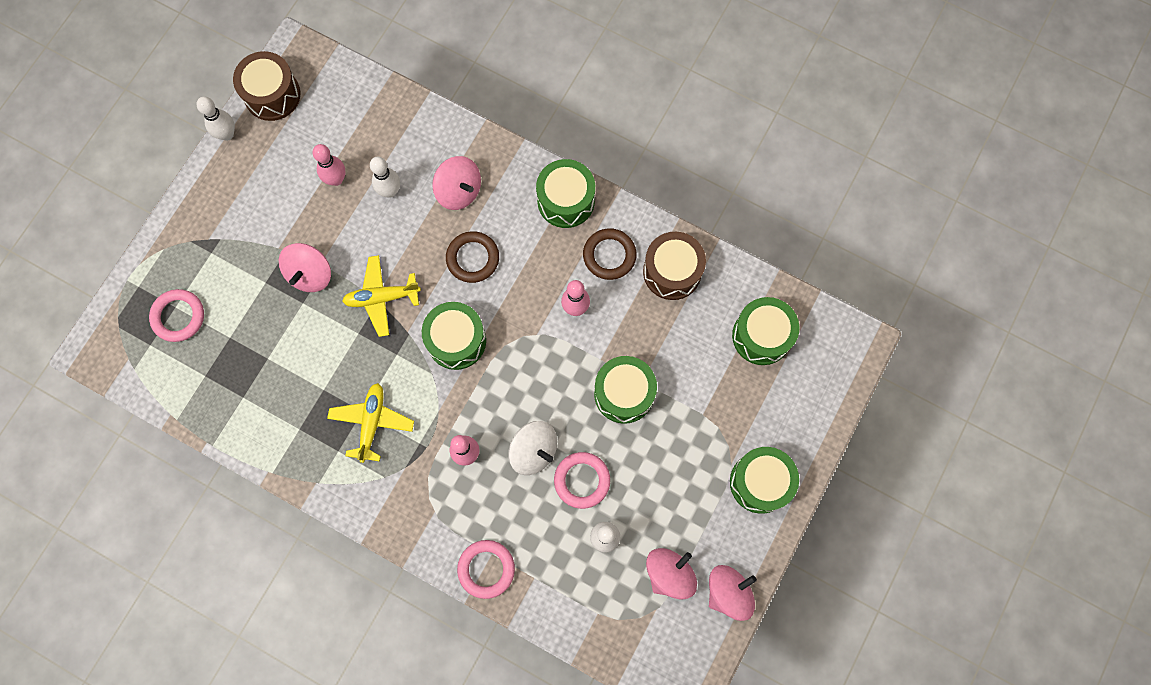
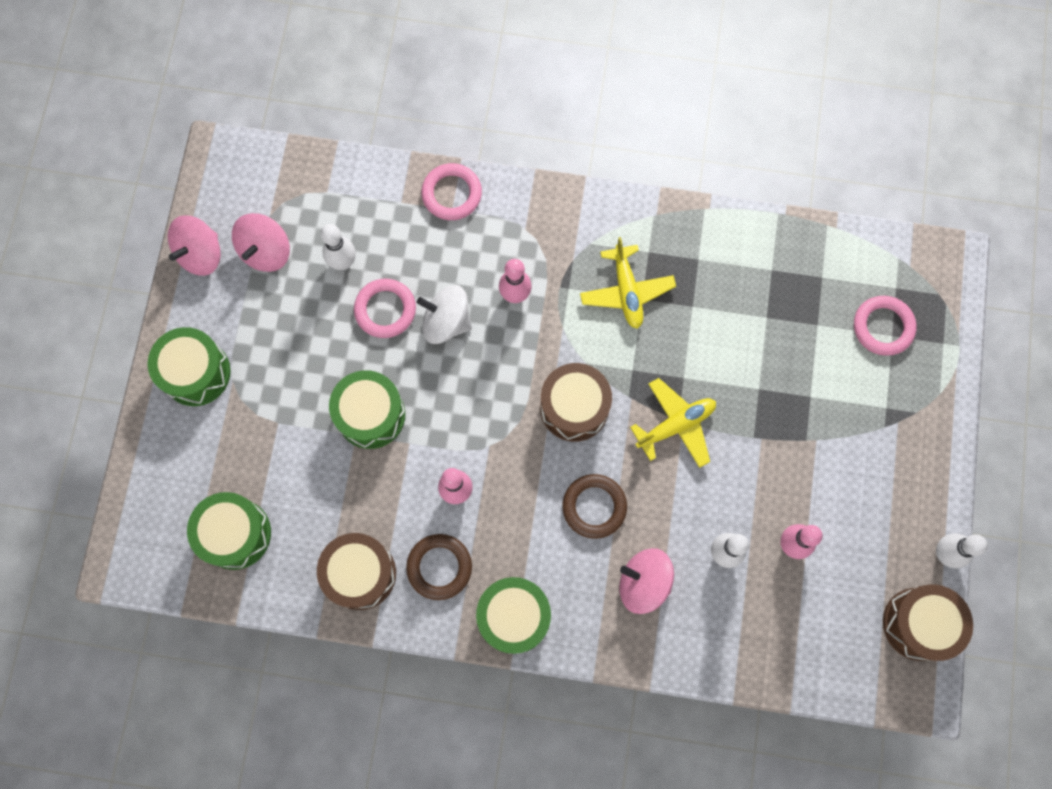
camera: 160 degrees right, 0 degrees up
(310, 274) = (766, 423): pink spinning top -> none
(456, 340) = (574, 407): green drum -> brown drum

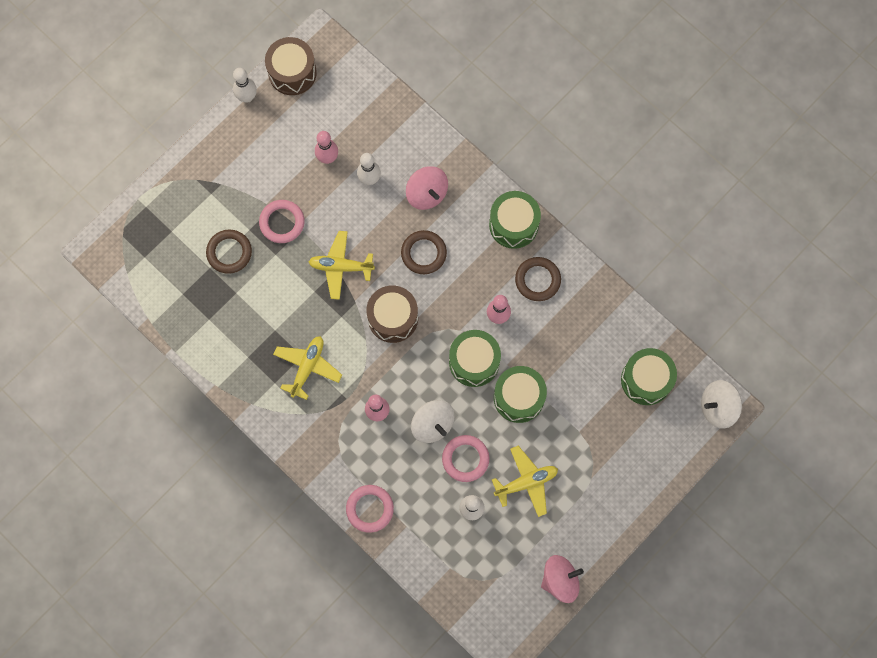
camera: 145 degrees left, 0 degrees up
(131, 558) = (717, 407): none -> white spinning top
(196, 373) = (611, 499): green drum -> green drum (474, 362)
(266, 251) = (516, 552): pink spinning top -> none
(302, 329) = (526, 482): none -> yellow plane
(360, 573) = (586, 307): brown drum -> none
(810, 356) = (229, 252): none -> brown ring
(883, 327) = (172, 240): pink ring -> pink ring (282, 222)

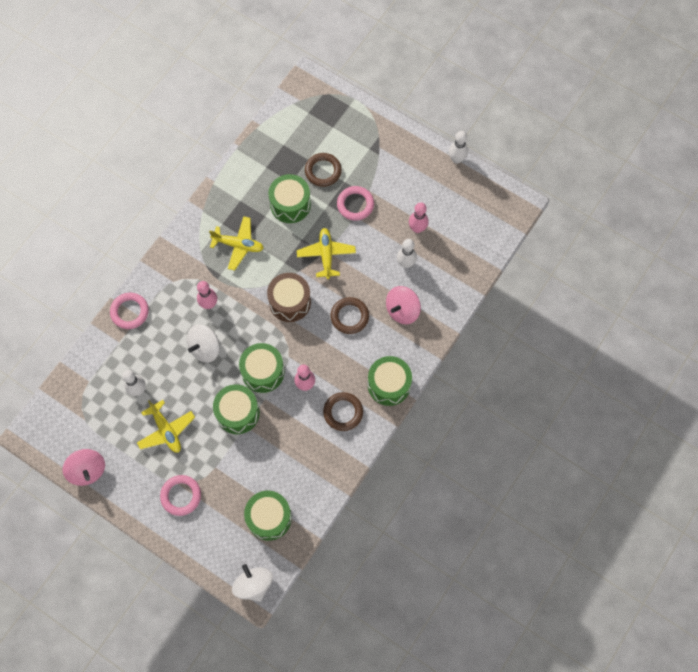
camera: 80 degrees right, 5 degrees down
(266, 298) = (290, 204): none -> green drum
(292, 72) = (485, 188): brown drum -> none
(465, 459) = (180, 378): pink ring -> pink ring (181, 496)

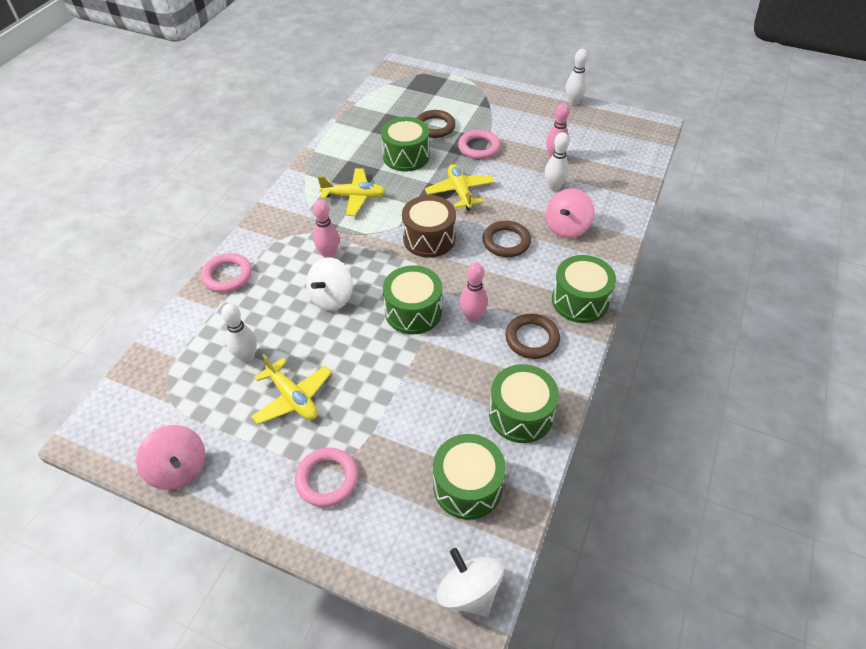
camera: 10 degrees left, 20 degrees down
(237, 413) = (390, 361): green drum -> green drum (521, 414)

